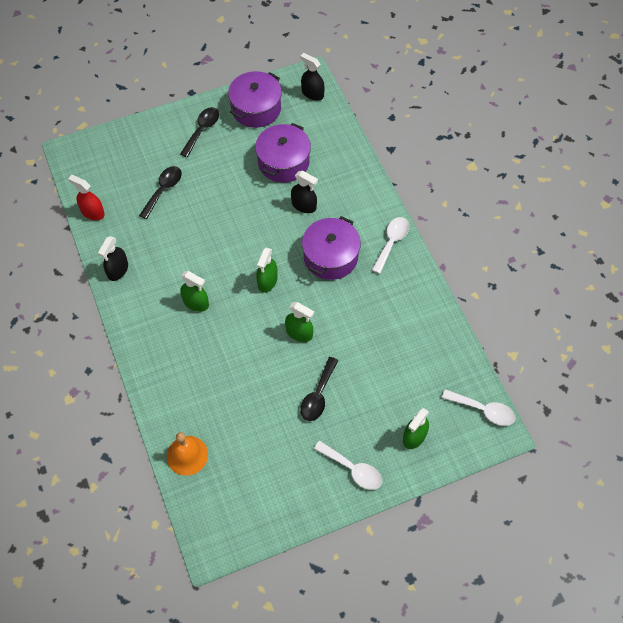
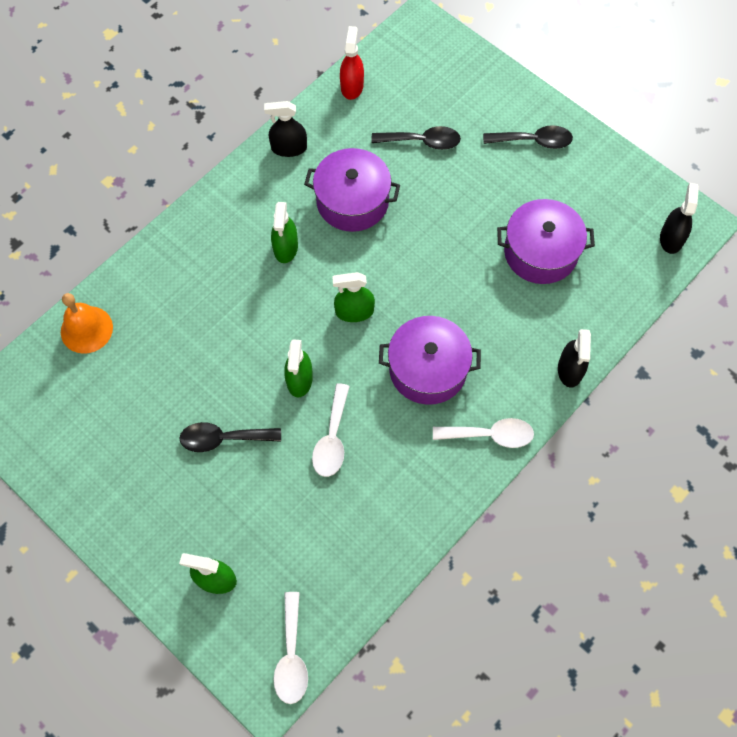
camera: 65 degrees right, 5 degrees up
(256, 108) = (604, 184): purple pot -> purple pot (352, 201)
(304, 205) = (488, 304): black spray bottle -> black spray bottle (570, 370)
(353, 469) = (141, 521): white spoon -> white spoon (332, 438)

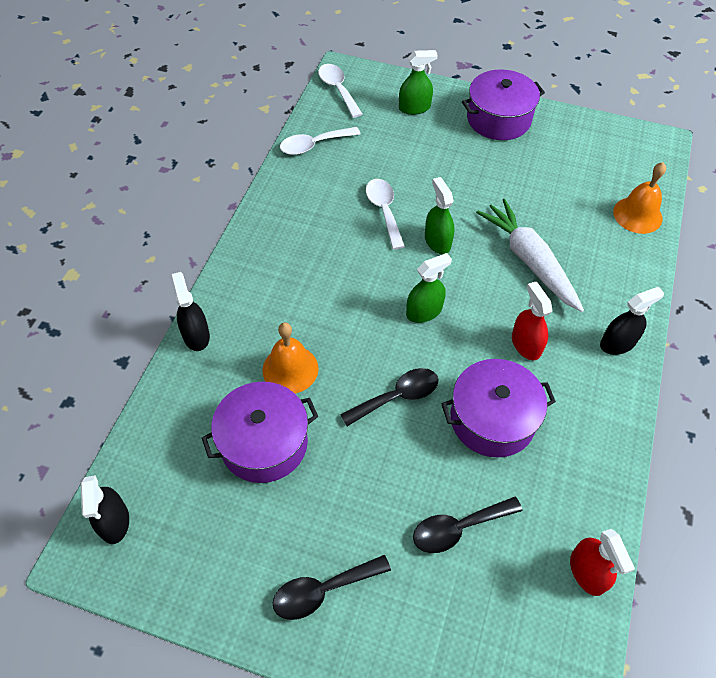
camera: 155 degrees right, 10 degrees down
(223, 439) = (469, 182): black spoon -> black spoon (397, 396)
(227, 323) = (529, 261): none -> white carrot
(285, 247) = (526, 344): green spray bottle -> red spray bottle
(289, 148) = (600, 453): black spray bottle -> black spray bottle (617, 343)
(428, 369) = (331, 288): purple pot -> purple pot (498, 119)
(490, 435) = (252, 258): white spoon -> white spoon (314, 145)
(496, 305) = (290, 369): none -> orange bell

